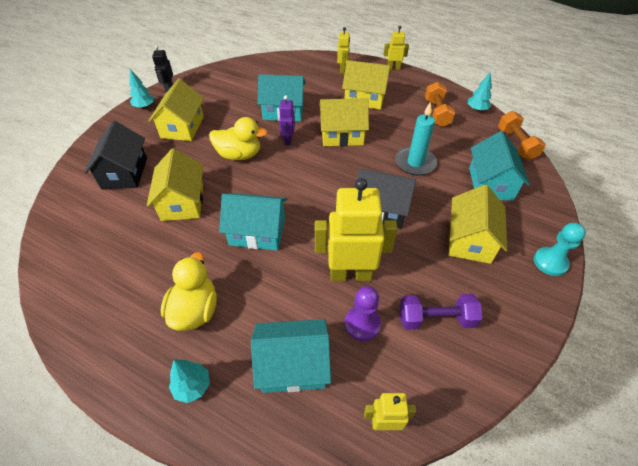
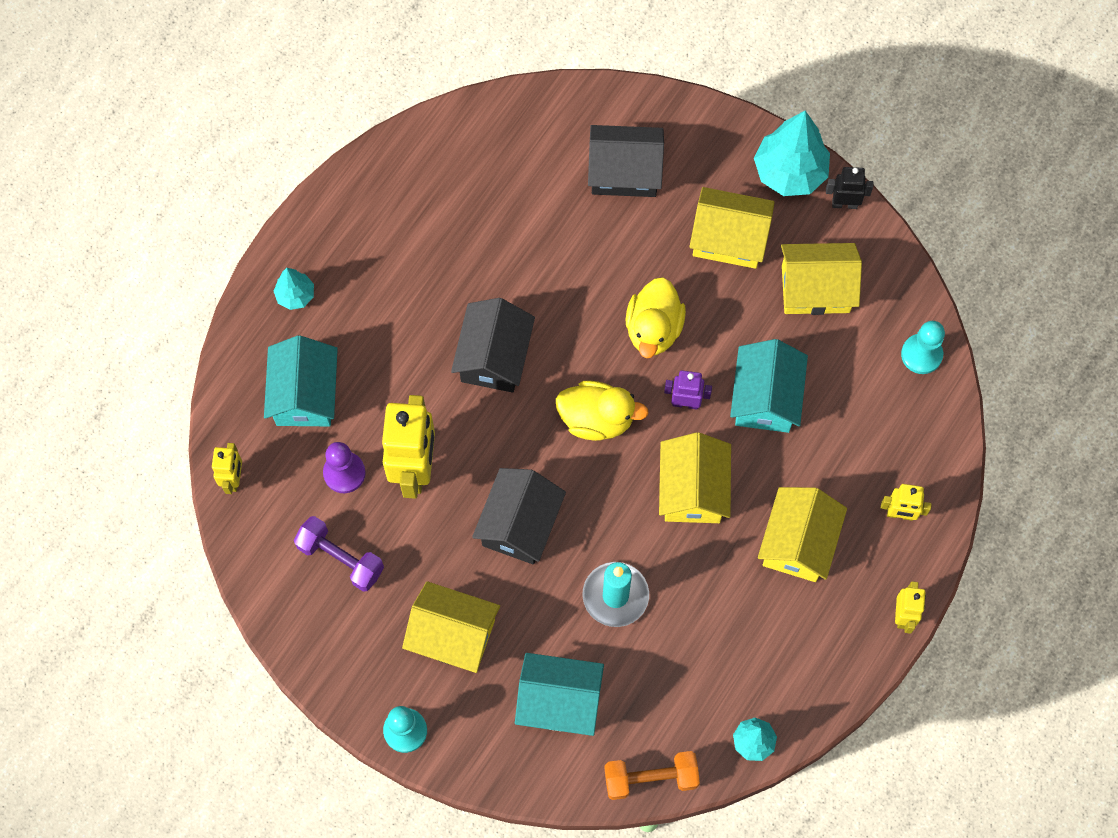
camera: 95 degrees right, 20 degrees up
(144, 107) = (789, 172): turquoise tree -> turquoise tree, size x1.90
(182, 202) = (558, 257): yellow house -> yellow house (815, 289)
(195, 310) = (384, 290): yellow duck -> yellow duck (597, 419)
(257, 232) = (494, 357): turquoise house -> black house
(258, 65) = (921, 354): none -> turquoise pawn
(436, 113) = (746, 664): orange dumbbell -> none
(436, 319) = (340, 558): purple dumbbell -> purple dumbbell turned 60 degrees counterclockwise

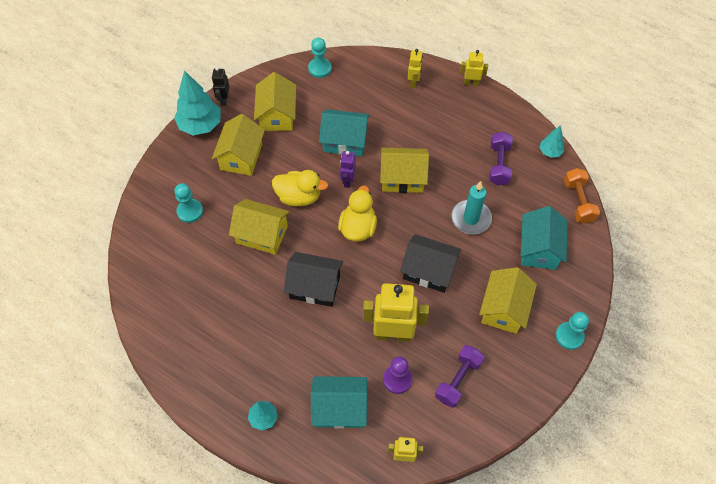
camera: 90 degrees left, 10 degrees down
(624, 172) = (190, 211): black house -> turquoise pawn
(724, 650) = (499, 165): none -> purple dumbbell
(798, 542) = (432, 128): yellow house -> yellow house (262, 234)

